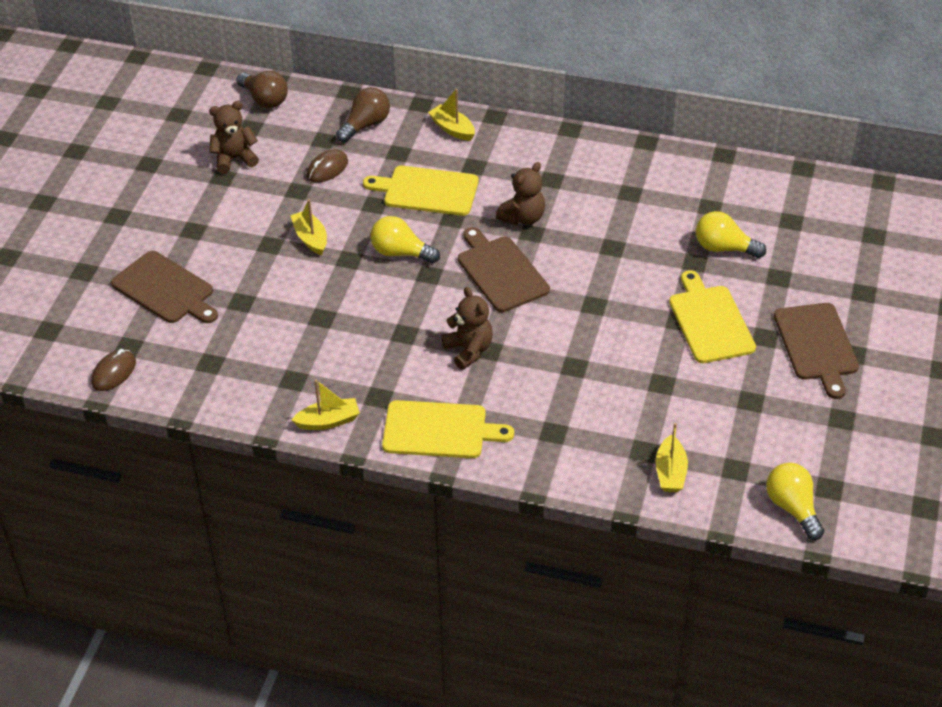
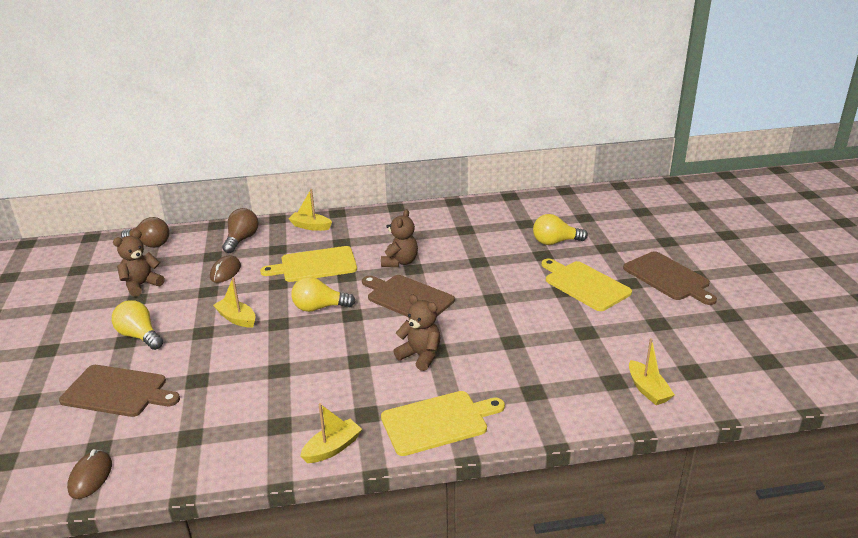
camera: 25 degrees left, 15 degrees down
(792, 508) = (758, 383): yellow light bulb -> yellow light bulb (140, 336)

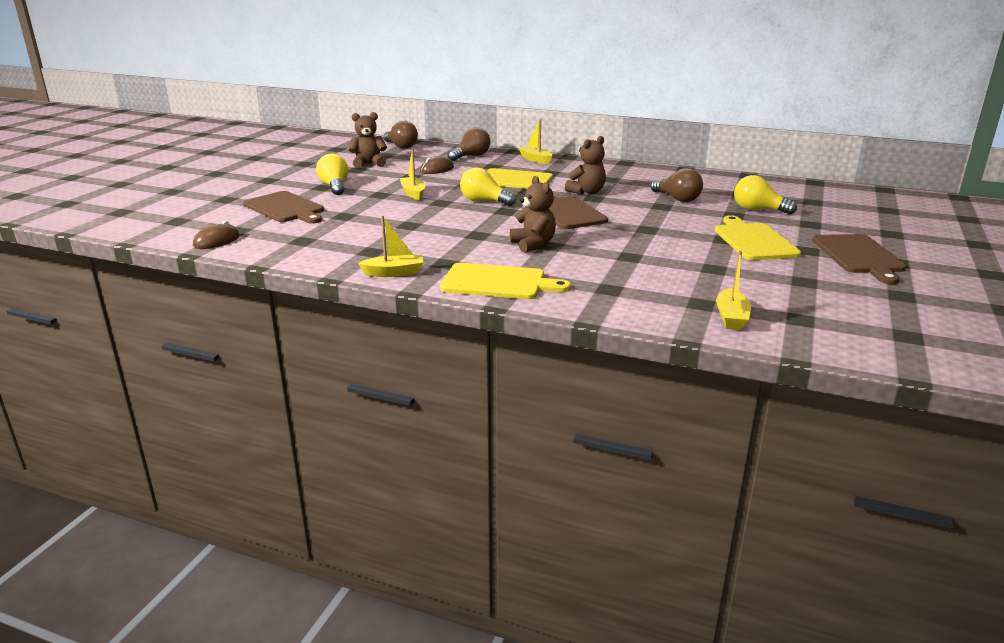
camera: 30 degrees right, 5 degrees down
(482, 247) = (677, 199): none -> brown light bulb

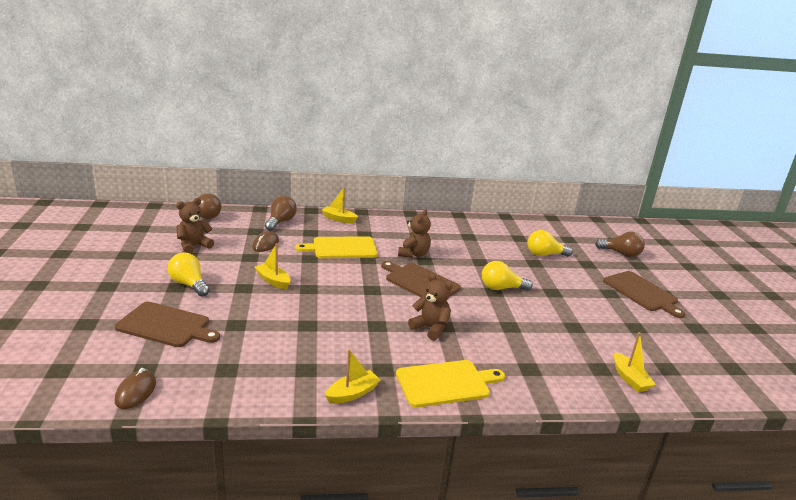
camera: 30 degrees left, 0 degrees up
(484, 201) = (344, 281): yellow light bulb -> yellow light bulb (501, 288)
(677, 199) = (483, 251): brown light bulb -> brown light bulb (621, 254)
(754, 241) = (571, 290): yellow cutting board -> none

